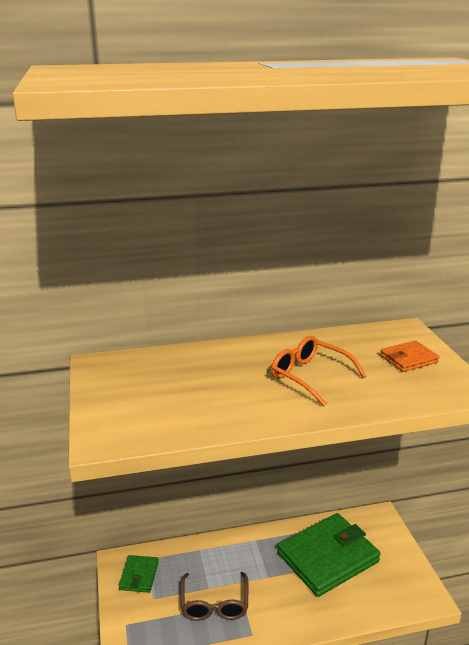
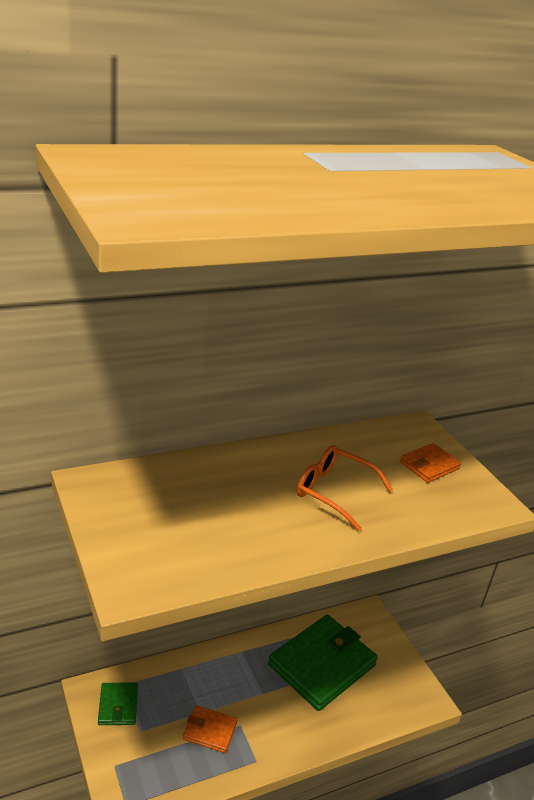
camera: 15 degrees left, 5 degrees up
(214, 604) = (210, 731): brown glasses -> orange wallet

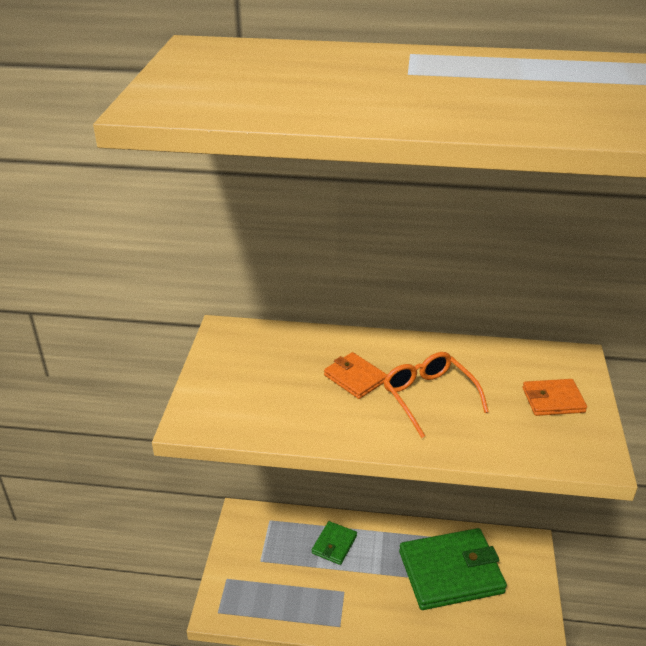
camera: 35 degrees right, 5 degrees up
(118, 706) = (255, 534): green wallet -> green wallet (334, 544)
(210, 731) = (315, 585): orange wallet -> orange wallet (355, 378)

